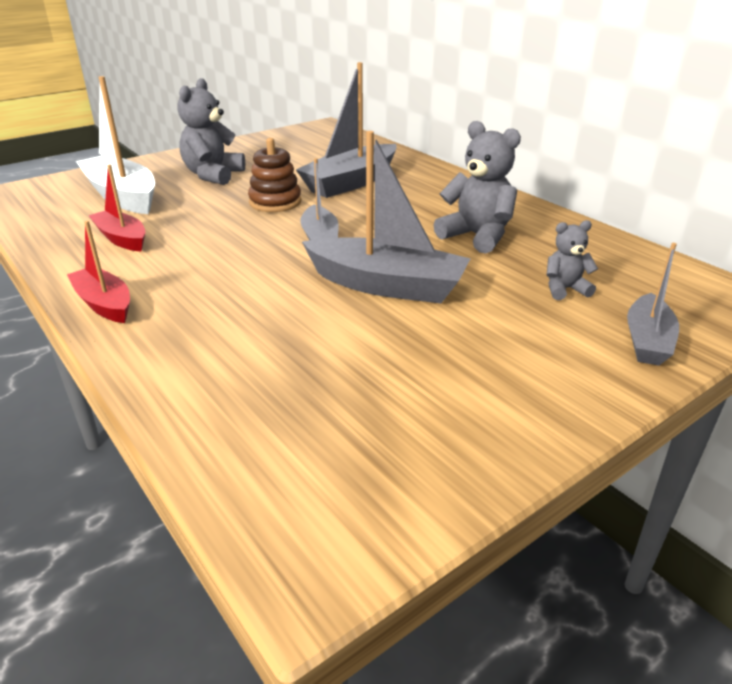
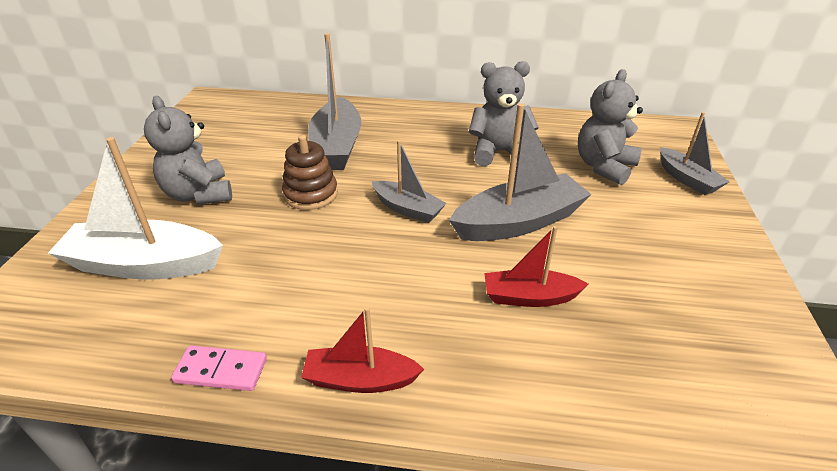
camera: 45 degrees left, 5 degrees up
(59, 260) = (221, 370): none -> pink domino
(122, 239) = (241, 308): red boat -> red boat (529, 297)
(565, 289) = (604, 167): grey teddy bear -> grey teddy bear, size x1.78

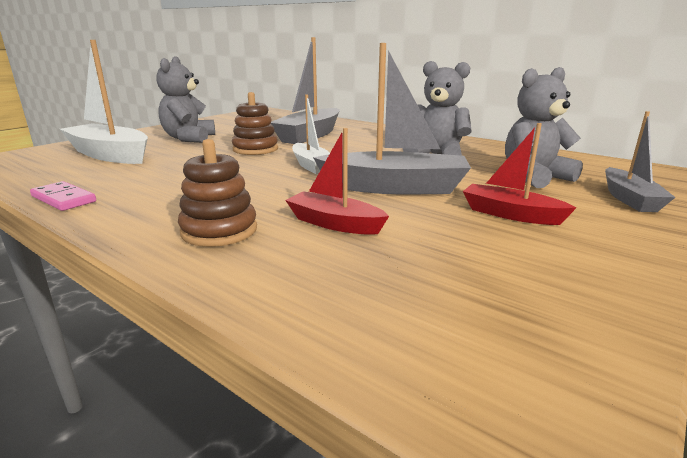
camera: 30 degrees right, 15 degrees down
(360, 380) = (130, 225): red boat -> red boat (510, 214)
(407, 209) = (311, 166): grey boat -> white boat
(450, 349) = (219, 230): none -> brown stacking toy

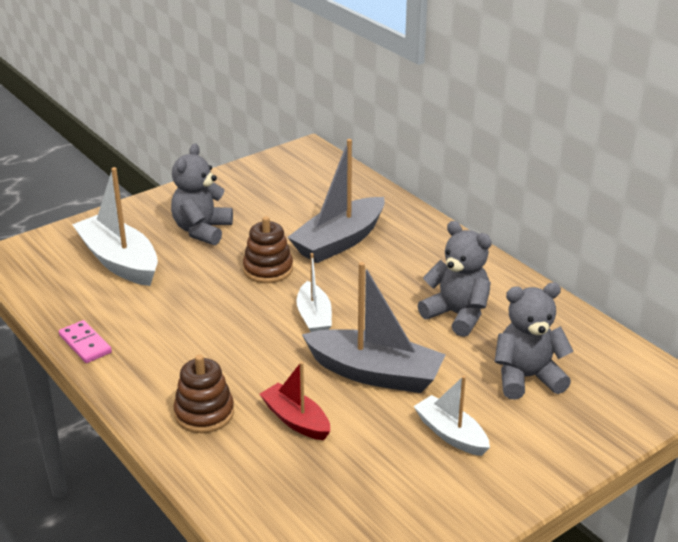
camera: 15 degrees right, 10 degrees up
(510, 214) = (451, 434): red boat -> white boat
(629, 199) = (584, 431): grey boat -> none

